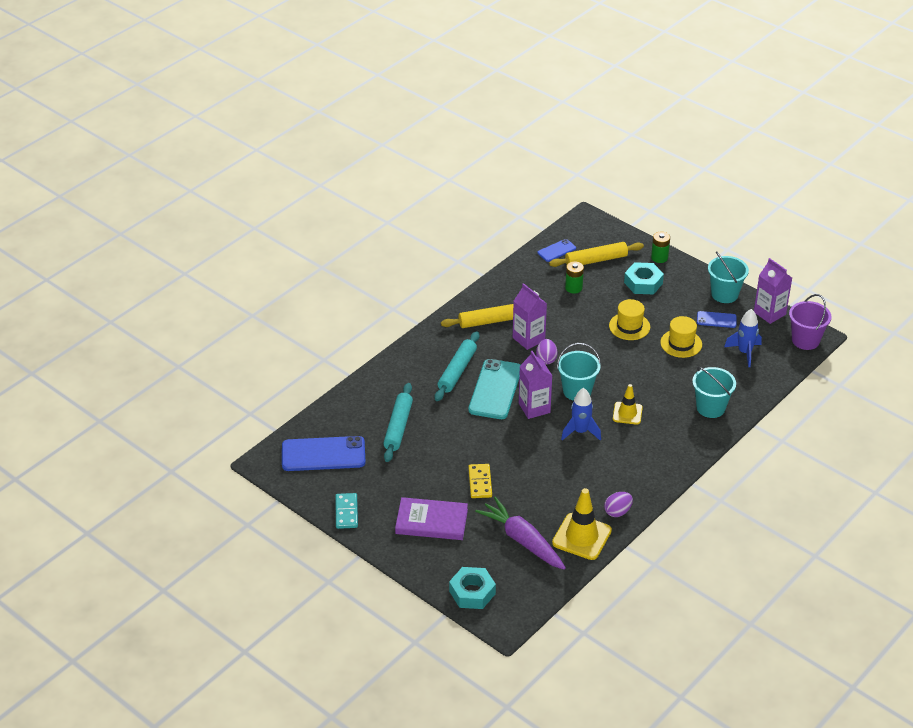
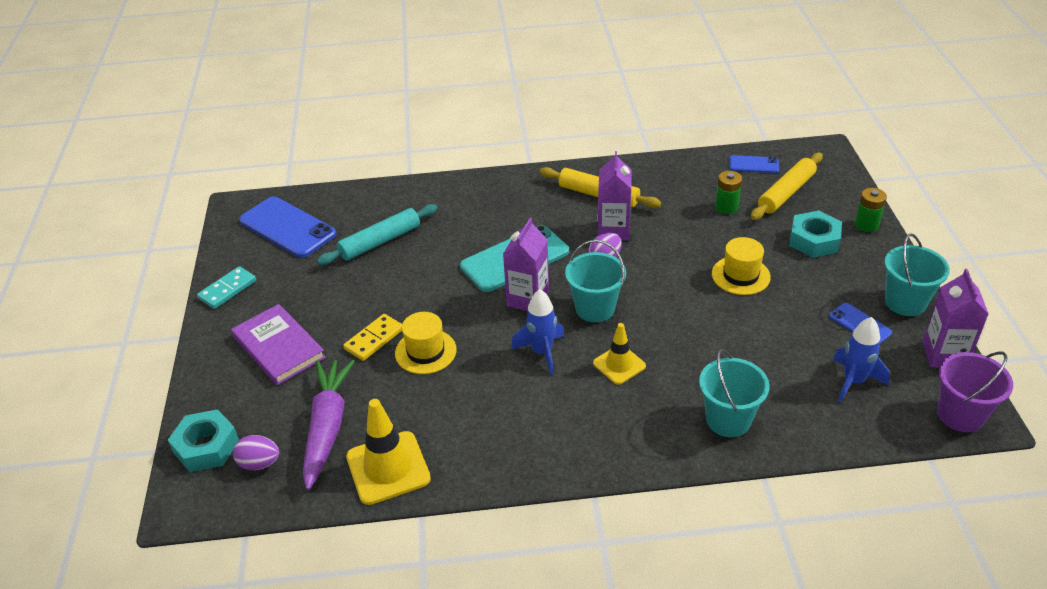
camera: 45 degrees right, 0 degrees up
(457, 371) = (503, 222): turquoise rolling pin -> none
(596, 260) = (786, 193): yellow rolling pin -> yellow rolling pin turned 75 degrees counterclockwise
(617, 512) = (463, 467): purple egg -> purple egg (259, 463)
(681, 343) = (781, 326): yellow hat -> yellow hat (425, 351)

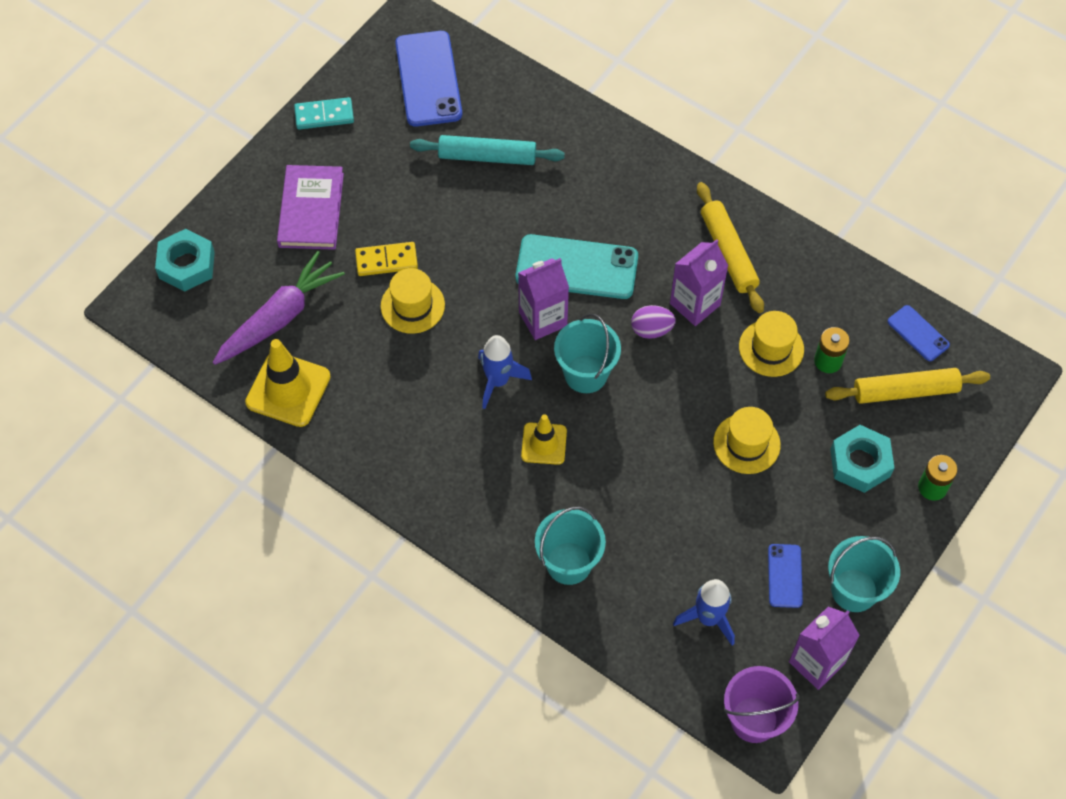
camera: 40 degrees right, 20 degrees up
(259, 463) = (208, 310): purple egg -> none
(687, 222) = (771, 348): none -> yellow hat

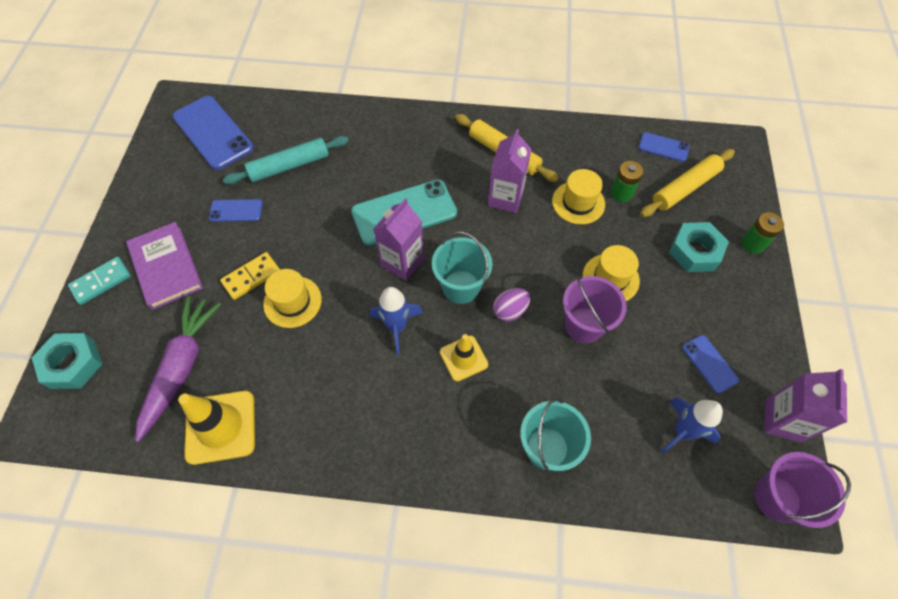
camera: 30 degrees left, 0 degrees up
(324, 115) = (141, 192): turquoise domino -> turquoise domino (101, 282)
(407, 182) = (236, 211): none -> blue phone
(651, 330) = (487, 230): purple egg -> purple egg (510, 311)
(684, 474) = (584, 325): none -> purple bucket
(854, 590) = (763, 347): turquoise bucket -> none

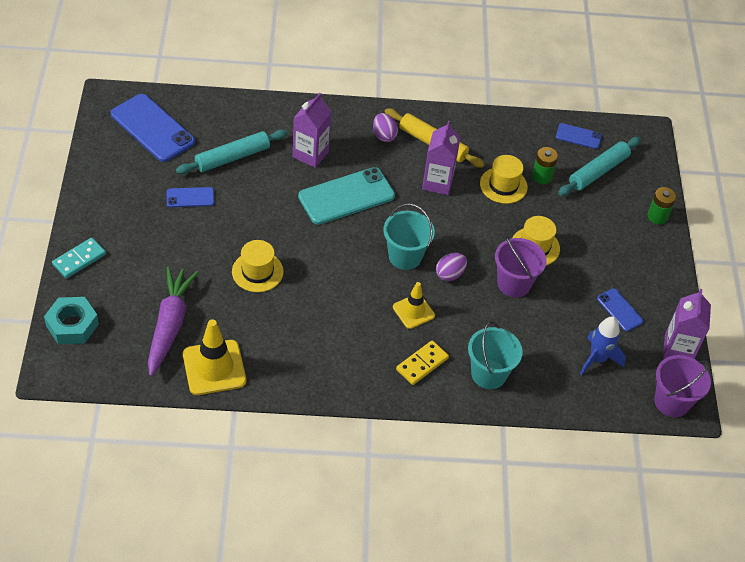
camera: 10 degrees left, 10 degrees down
(166, 267) = (136, 246): purple book -> none
(251, 277) = (216, 252): yellow domino -> yellow domino (422, 364)
(397, 327) = (353, 289): blue rocket -> none
(402, 262) = (350, 237): purple carton -> purple carton (310, 154)
(453, 144) = (384, 135): none -> purple egg
(685, 188) = (598, 171): yellow rolling pin -> turquoise rolling pin
(695, 251) = (607, 224): turquoise nut -> none

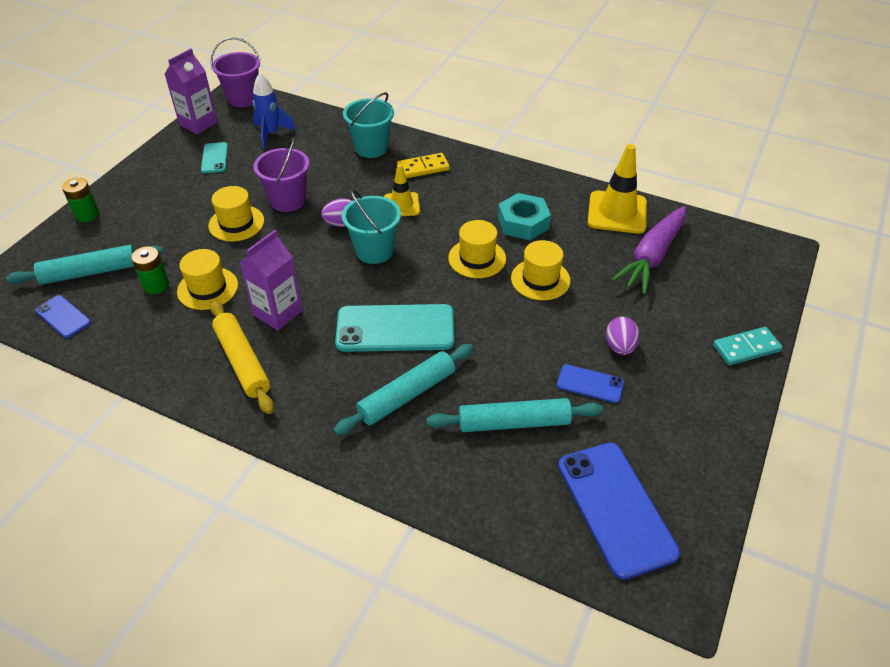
camera: 150 degrees left, 5 degrees down
(72, 325) = (758, 284): turquoise nut -> turquoise nut (523, 223)
(310, 154) = (407, 395): purple carton -> turquoise rolling pin
(318, 275) = (477, 258): none -> yellow hat
(384, 135) = (295, 391): purple egg -> purple egg (620, 347)
(619, 310) = (214, 158): blue phone -> turquoise phone

